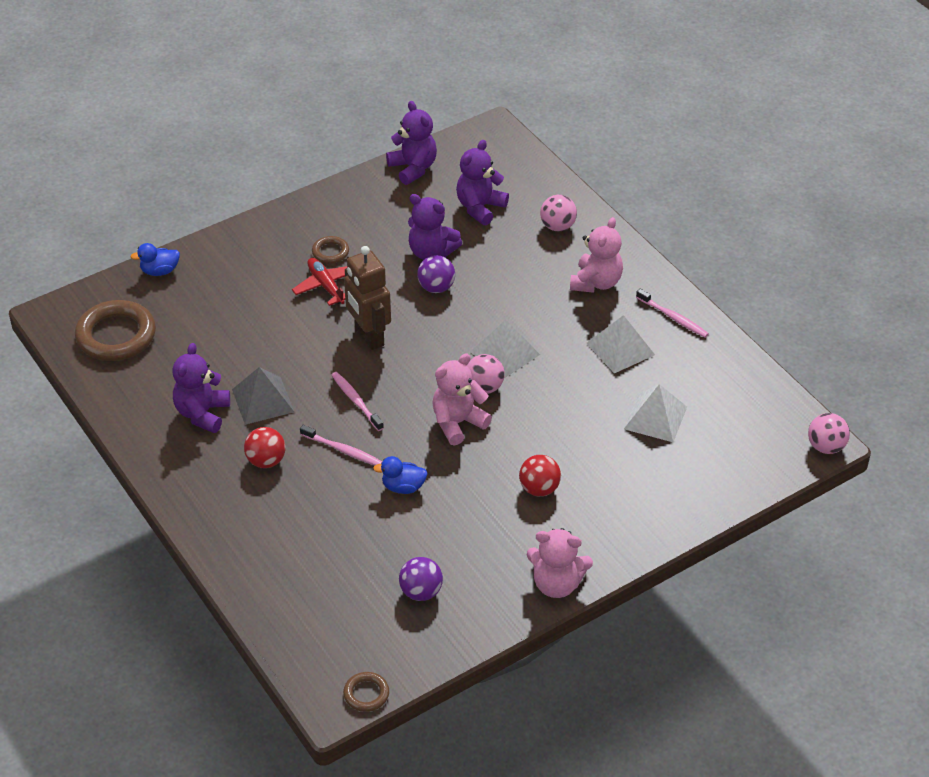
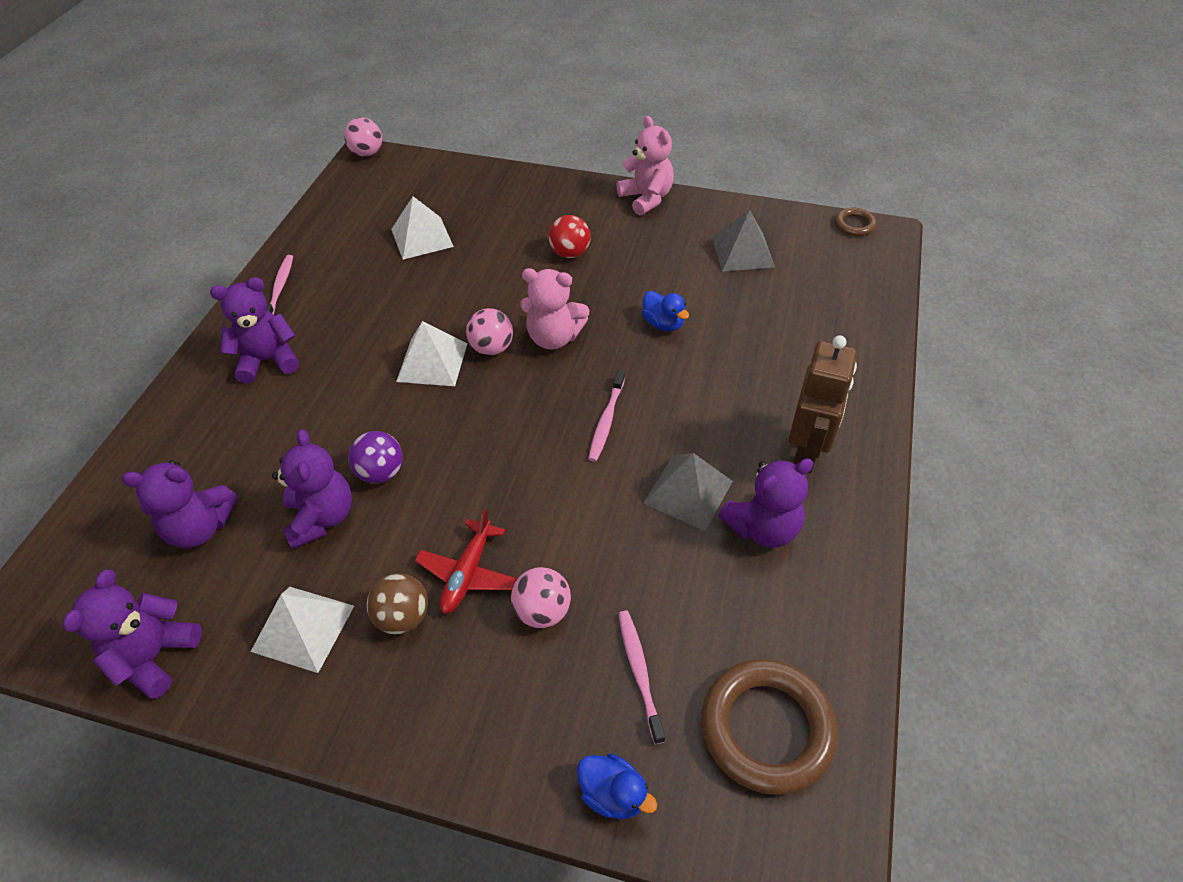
camera: 130 degrees left, 5 degrees up
(266, 461) = (751, 429): red ball -> none
(330, 252) = (403, 617): brown ring -> brown ball
(343, 450) = (673, 387): pink toothbrush -> pink toothbrush (639, 672)
(369, 336) = (510, 475): brown robot -> brown robot (807, 452)
(421, 592) = (743, 252): purple ball -> grey pyramid
(558, 226) = (190, 439): pink ball -> pink ball (542, 611)
(596, 282) = (268, 360): pink teddy bear -> purple teddy bear
(620, 348) = (354, 297): white pyramid -> white pyramid (303, 628)

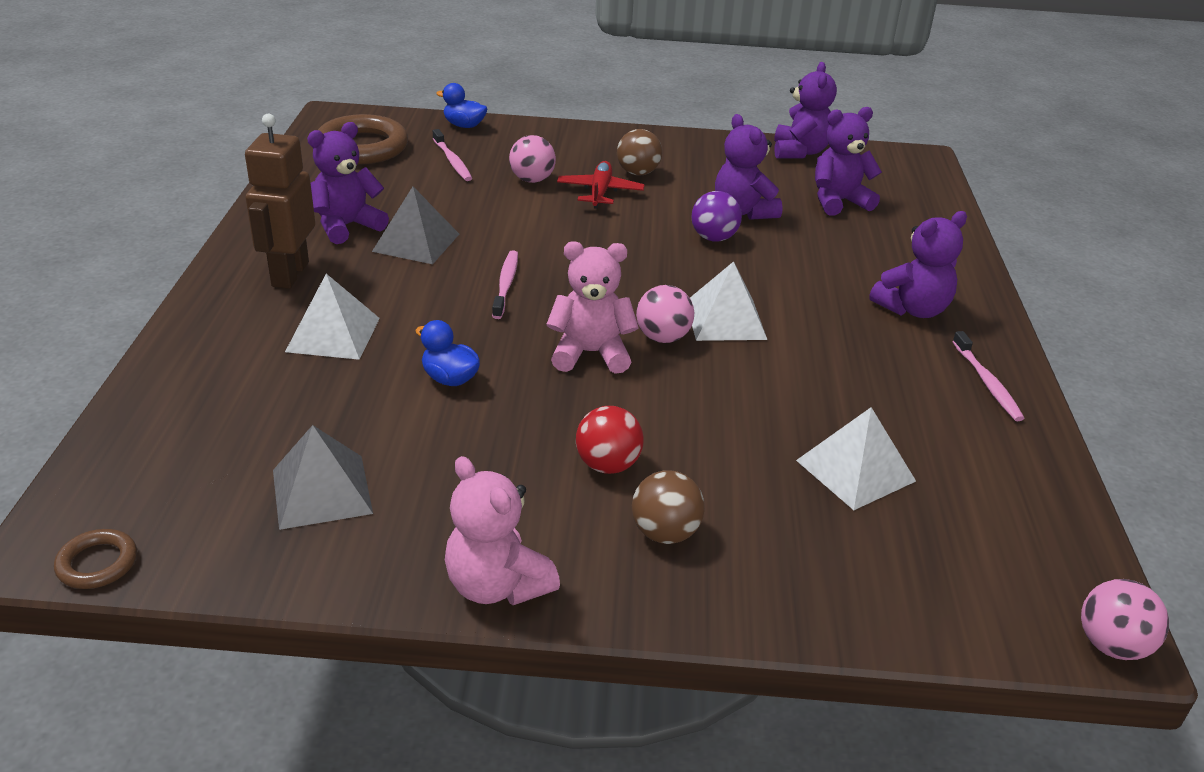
camera: 165 degrees right, 15 degrees down
(303, 628) = (707, 165): white pyramid -> white pyramid (333, 334)
(551, 214) = (665, 533): none -> brown ball

